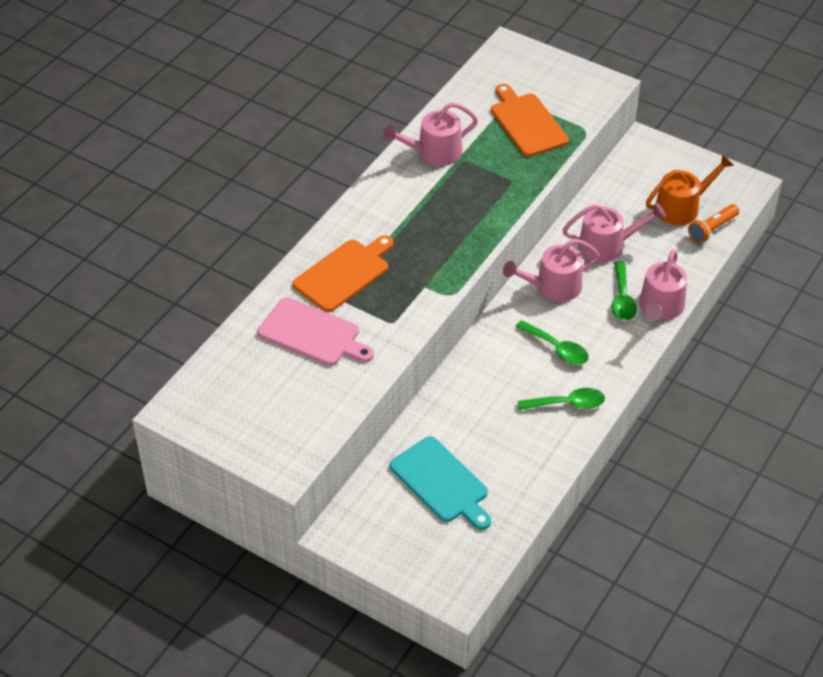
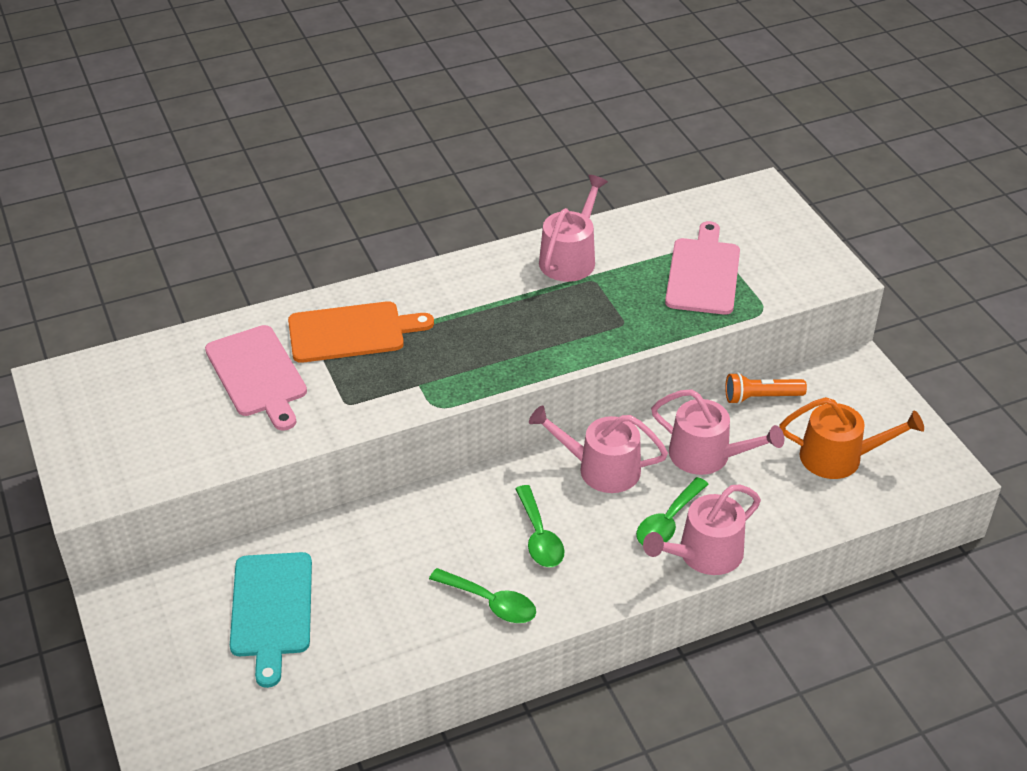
camera: 35 degrees right, 5 degrees down
(434, 152) = (570, 258): pink watering can -> pink watering can turned 105 degrees clockwise
(527, 123) = (703, 273): orange cutting board -> pink cutting board
(712, 229) = (853, 499): orange flashlight -> orange flashlight (761, 397)

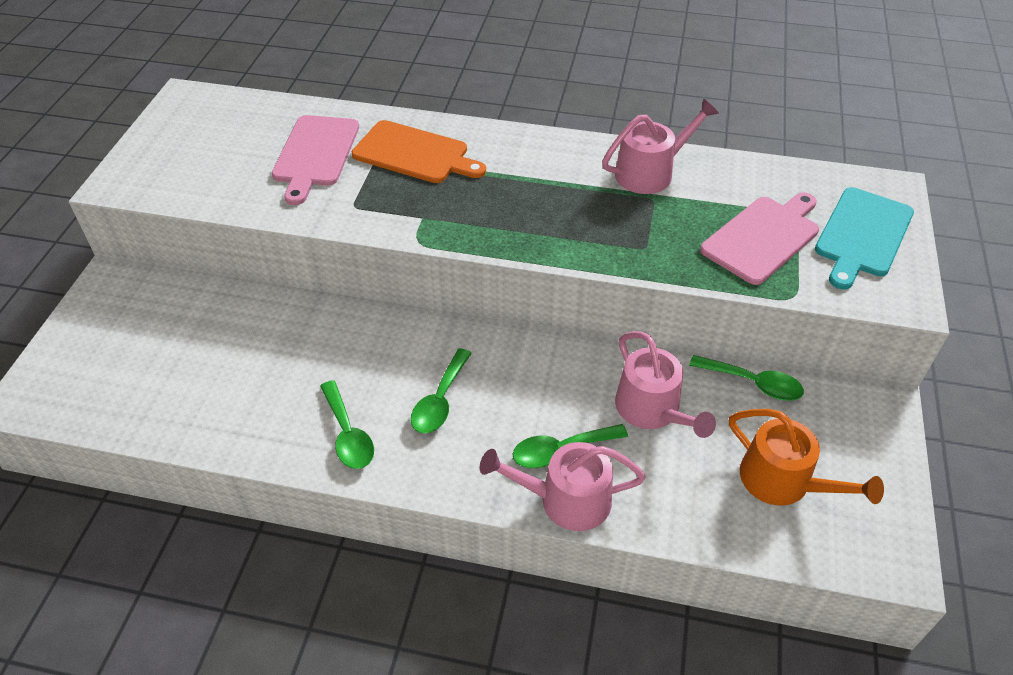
camera: 35 degrees right, 5 degrees up
(271, 609) = (192, 344): turquoise cutting board -> turquoise cutting board (862, 235)
(601, 469) = (546, 371): pink watering can -> none
(761, 397) = (752, 383): orange flashlight -> green spoon

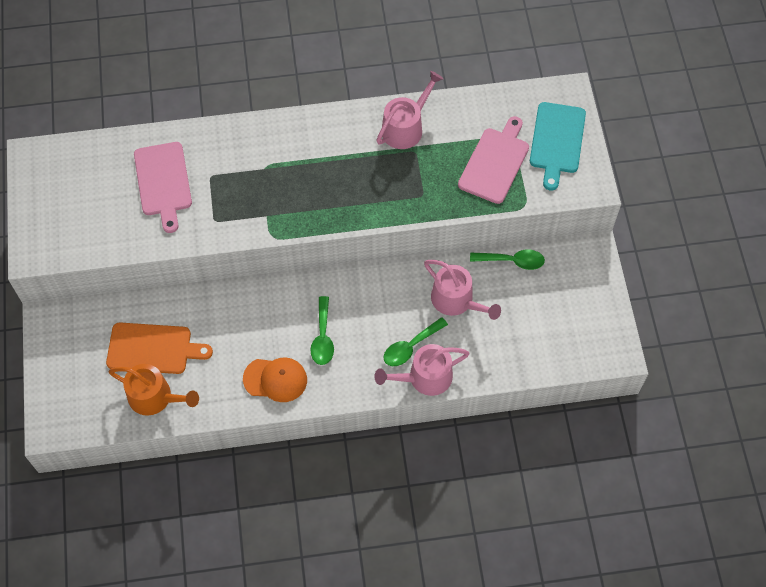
camera: 20 degrees left, 15 degrees up
(348, 434) = (275, 379): green spoon -> orange cap
(414, 153) = (235, 160): orange cutting board -> orange cutting board (153, 348)
(783, 481) = (546, 323): orange watering can -> orange watering can (155, 397)

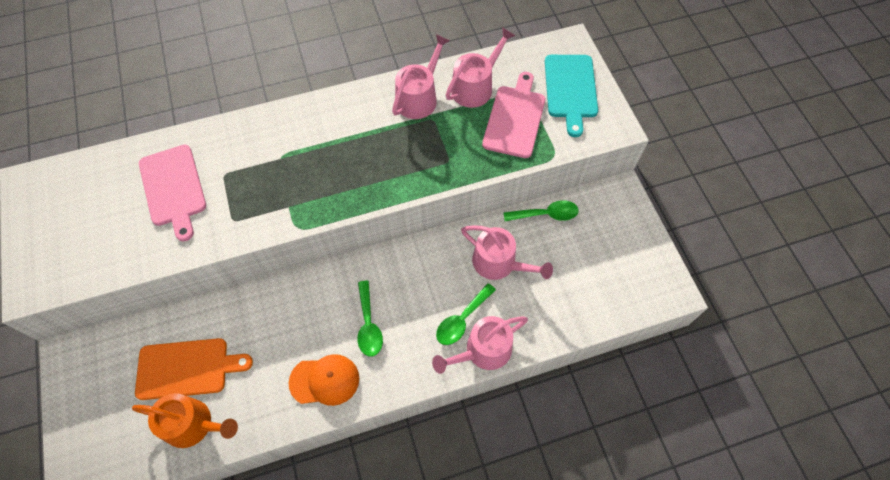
camera: 10 degrees left, 0 degrees up
(463, 125) = (475, 87): none -> pink watering can

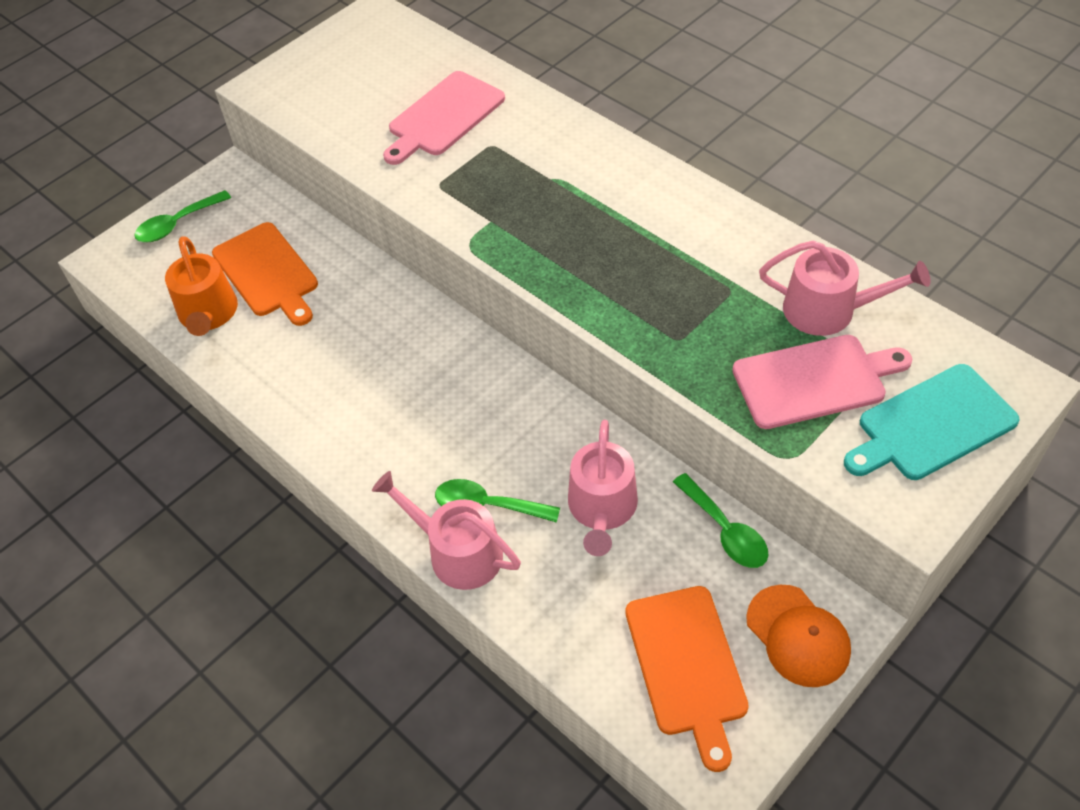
camera: 65 degrees right, 10 degrees down
(325, 380) = (321, 402): orange cap -> orange cap (798, 636)
(368, 325) = (418, 407): green spoon -> green spoon (177, 224)
(419, 97) = (754, 259): pink watering can -> none
(611, 273) = (687, 666): none -> orange cutting board

